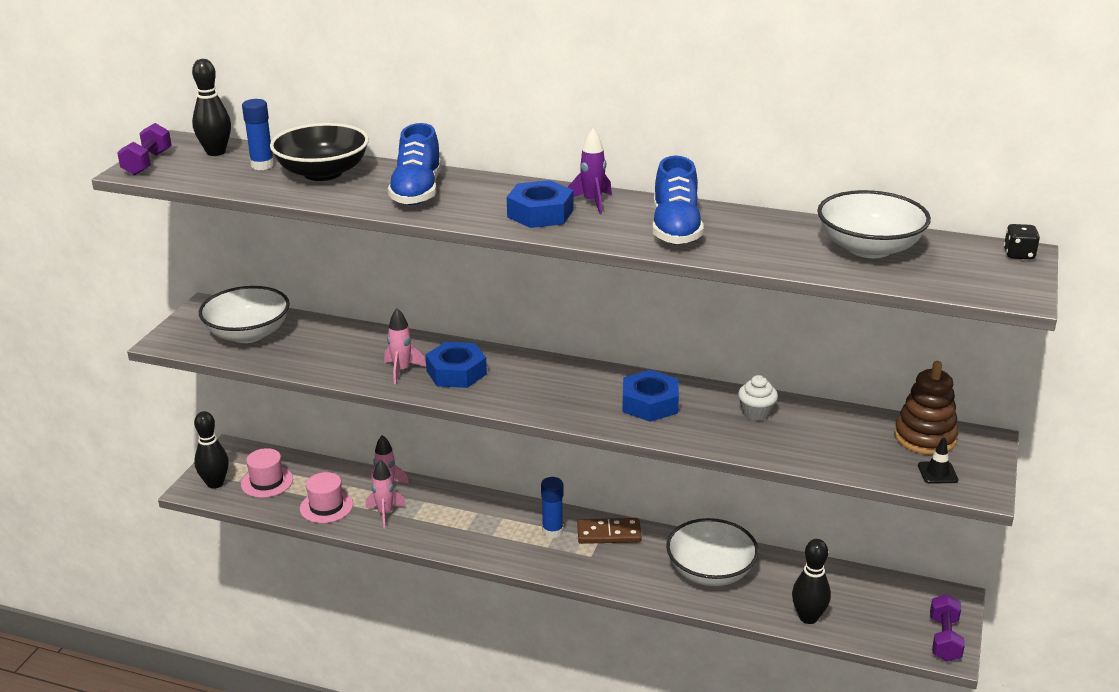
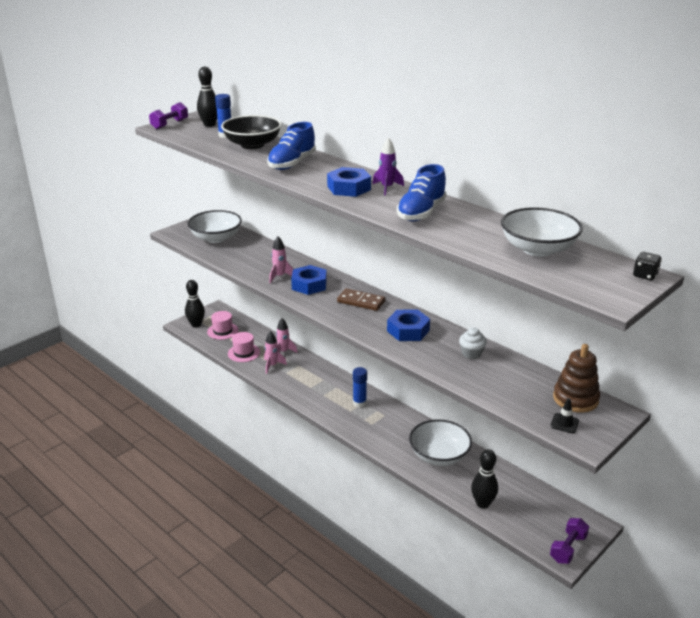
camera: 25 degrees right, 0 degrees up
(609, 534) = (392, 414): brown domino -> brown domino (361, 302)

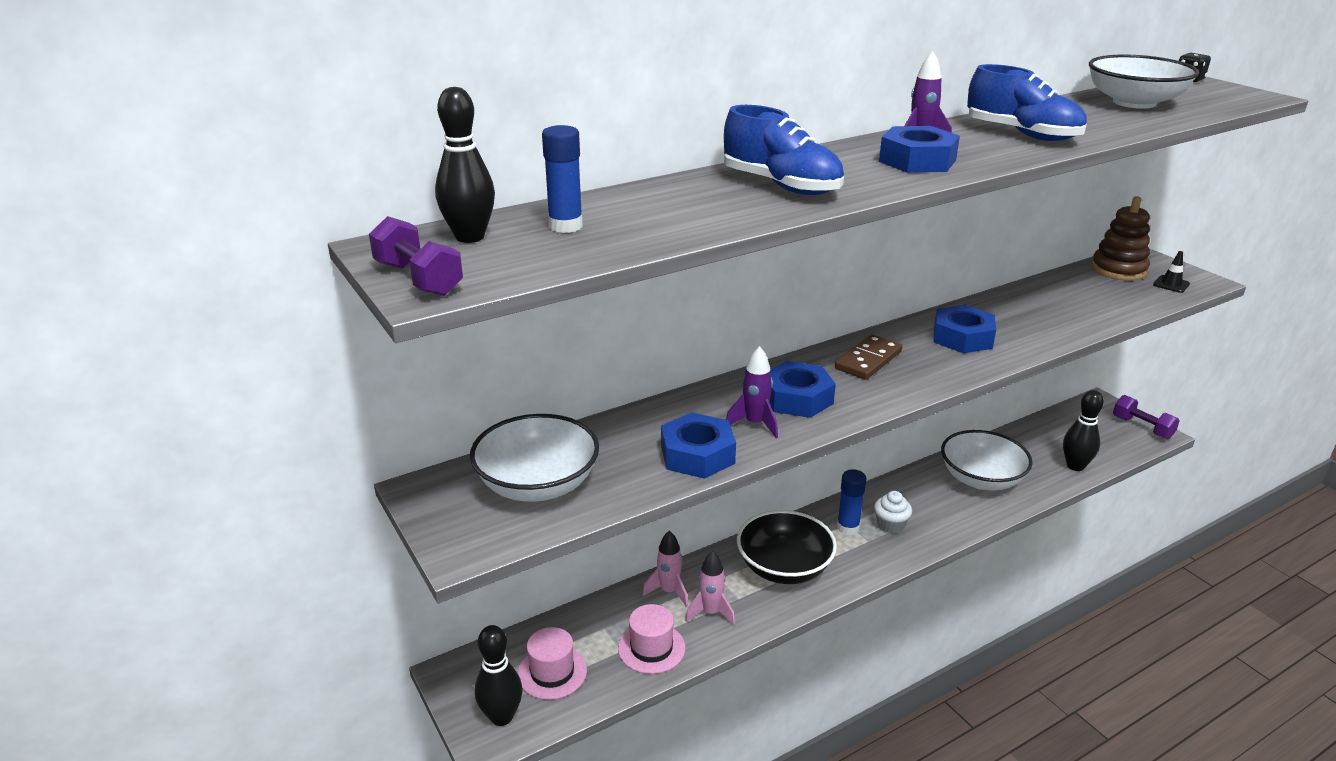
camera: 75 degrees left, 0 degrees up
(248, 266) = (697, 455): none -> blue nut
(252, 145) = (649, 207): black bowl -> black bowl (784, 568)
(280, 276) = (755, 424): pink rocket -> purple rocket
(471, 353) = (1023, 306): white cupcake -> white cupcake (890, 525)

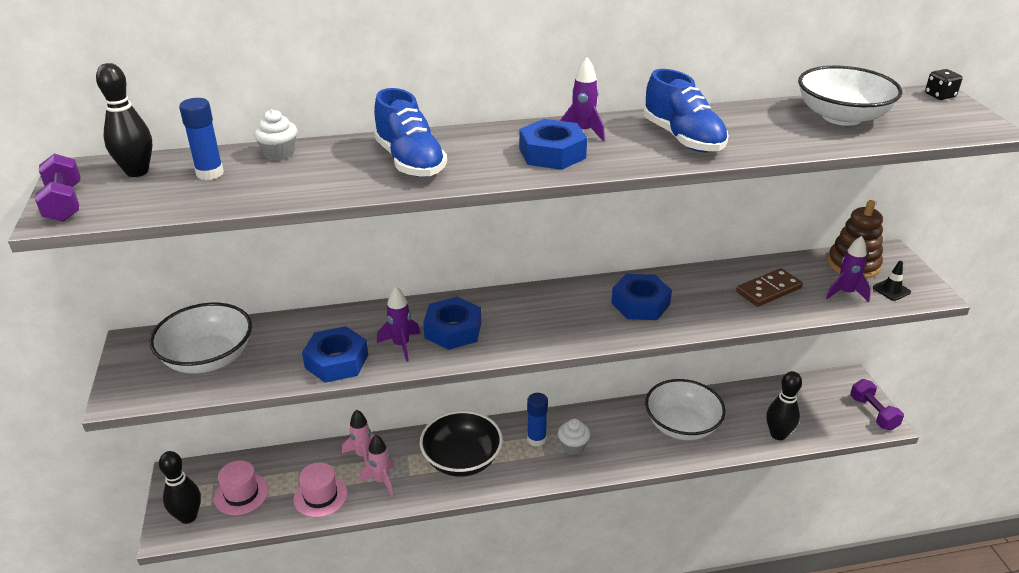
camera: 20 degrees right, 5 degrees up
(622, 198) = (279, 153): none -> white cupcake
(868, 360) = (540, 308): brown domino -> brown domino (768, 290)
(1135, 294) = (845, 293): none -> purple rocket

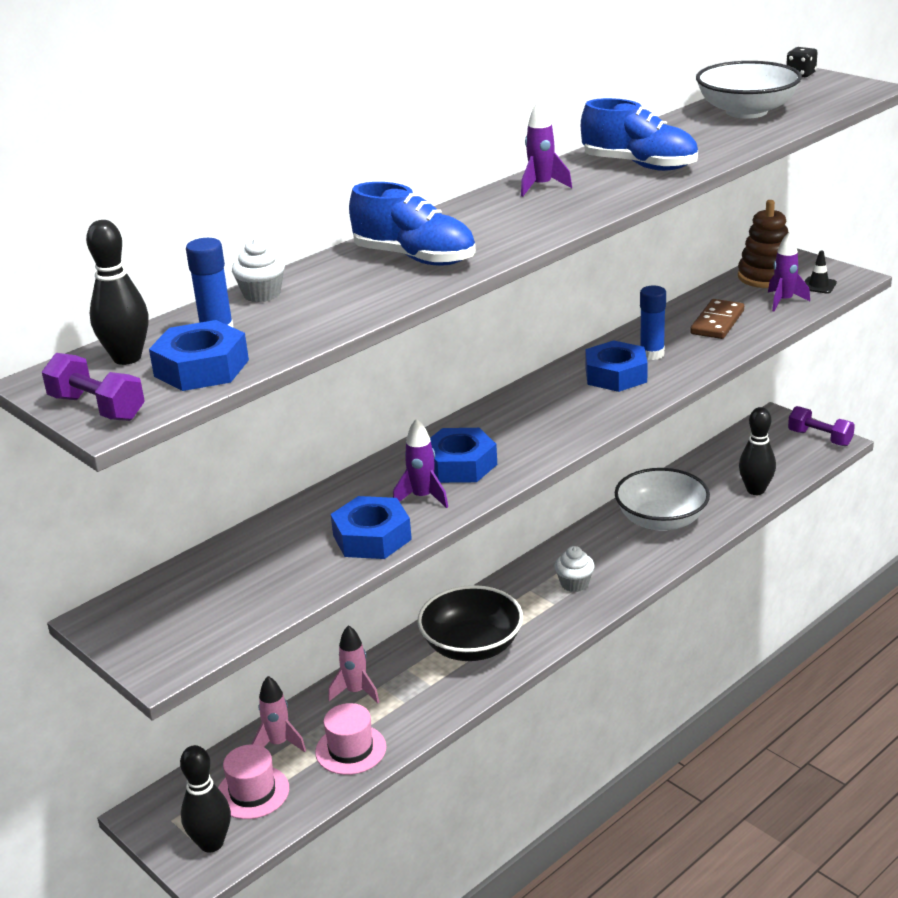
camera: 30 degrees left, 5 degrees down
(208, 358) = (218, 594): white bowl -> none
(381, 481) = (404, 704): pink rocket -> pink rocket (278, 744)
(536, 439) = (531, 594): blue glue stick -> blue glue stick (652, 354)
(552, 153) = (541, 211): blue nut -> blue nut (201, 368)

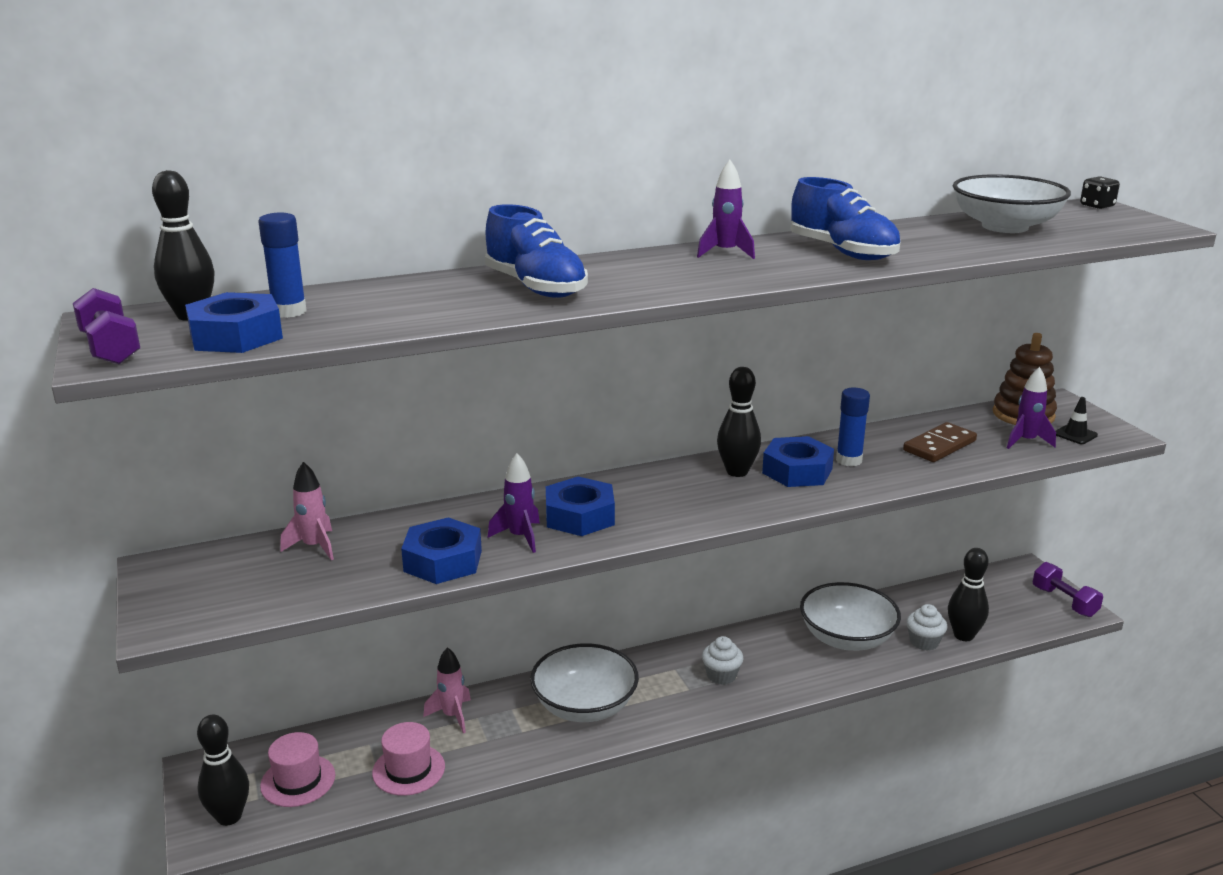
camera: 20 degrees right, 5 degrees down
(262, 294) = (367, 290): white cupcake -> white cupcake (924, 642)
(278, 744) = (352, 742): pink rocket -> pink rocket (314, 547)
(472, 646) = (584, 706): black bowl -> white bowl
(565, 389) = (737, 472): none -> black bowling pin

